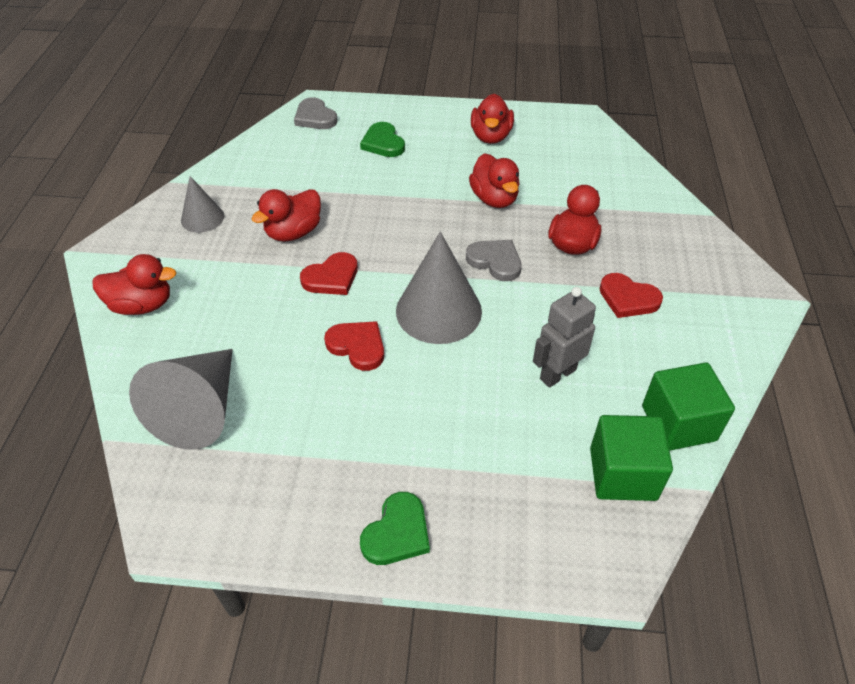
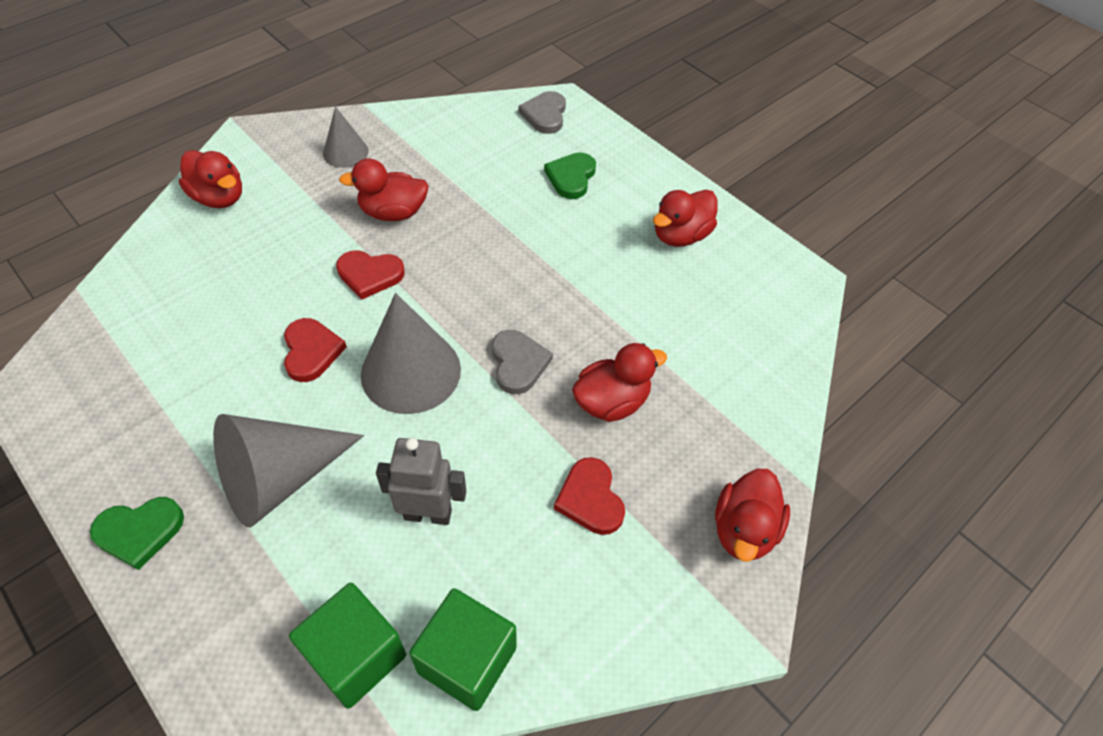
camera: 40 degrees right, 5 degrees up
(200, 409) = (151, 313): grey cone -> grey cone (280, 478)
(494, 199) = (599, 301): red duck -> red duck (744, 530)

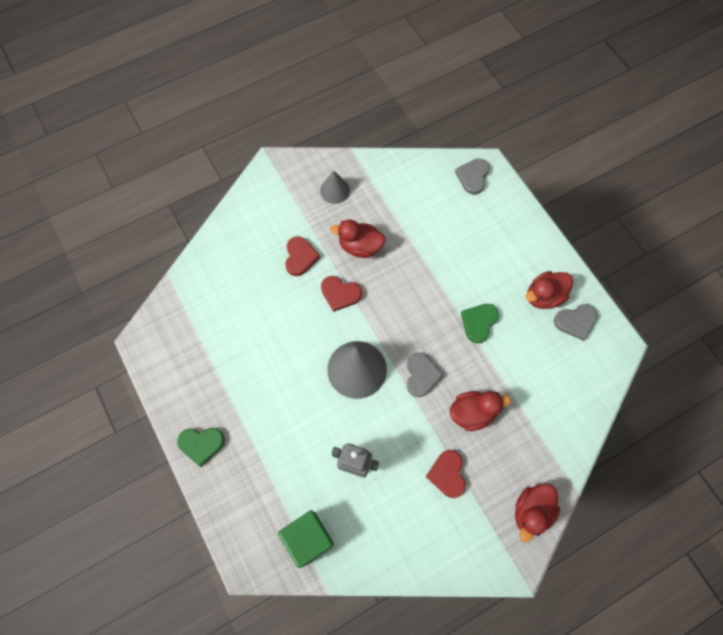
camera: 15 degrees right, 15 degrees up
(219, 198) = (253, 217): red duck -> none
(280, 478) = (277, 426): grey cone -> none
(311, 351) = (300, 344): red heart -> red heart (300, 257)
(467, 660) = (364, 553): green cube -> none
(571, 177) = (480, 235): green heart -> green heart (478, 322)
(735, 259) = (575, 322): none -> grey heart

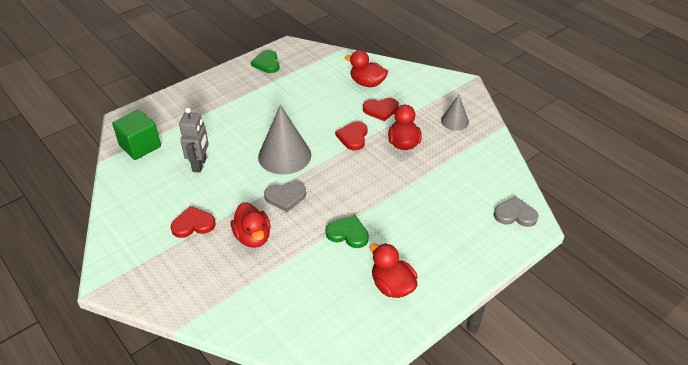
camera: 80 degrees right, 25 degrees down
(201, 444) = (213, 84): green heart -> green heart (267, 63)
(531, 511) = (157, 290): red duck -> red duck (367, 83)
(575, 322) = (369, 317): grey heart -> none

